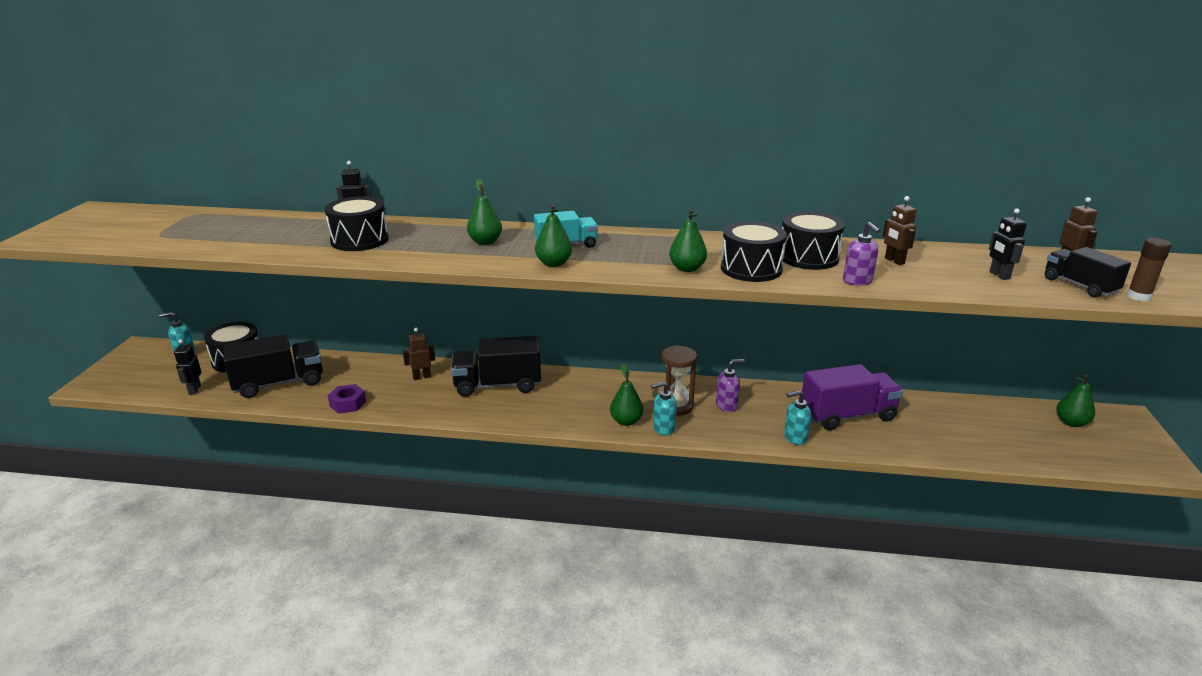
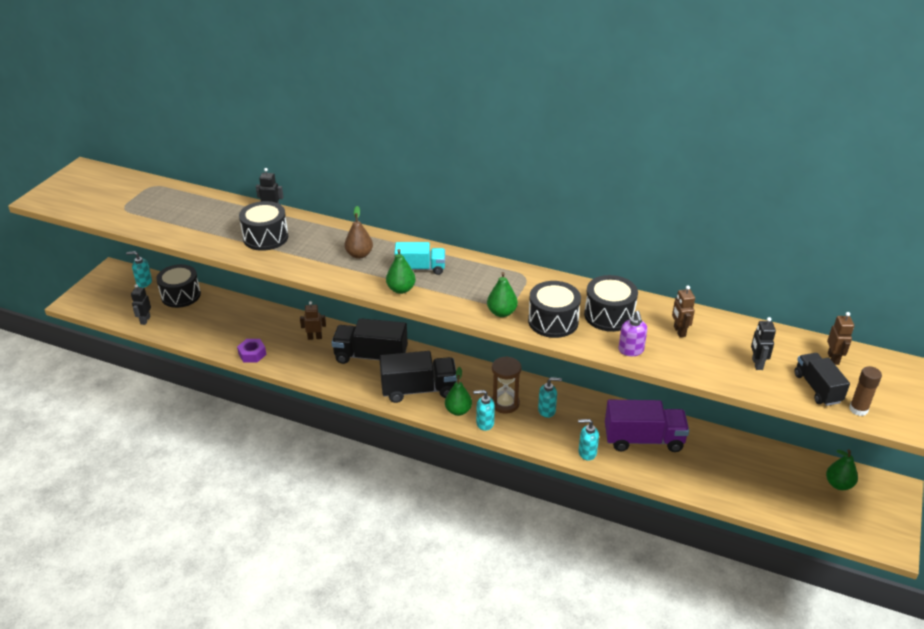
camera: 15 degrees right, 10 degrees up
(279, 383) = (207, 325): black truck -> black truck (418, 390)
(485, 242) = (359, 255): green pear -> brown pear
(726, 405) = (547, 410): purple soap dispenser -> turquoise soap dispenser

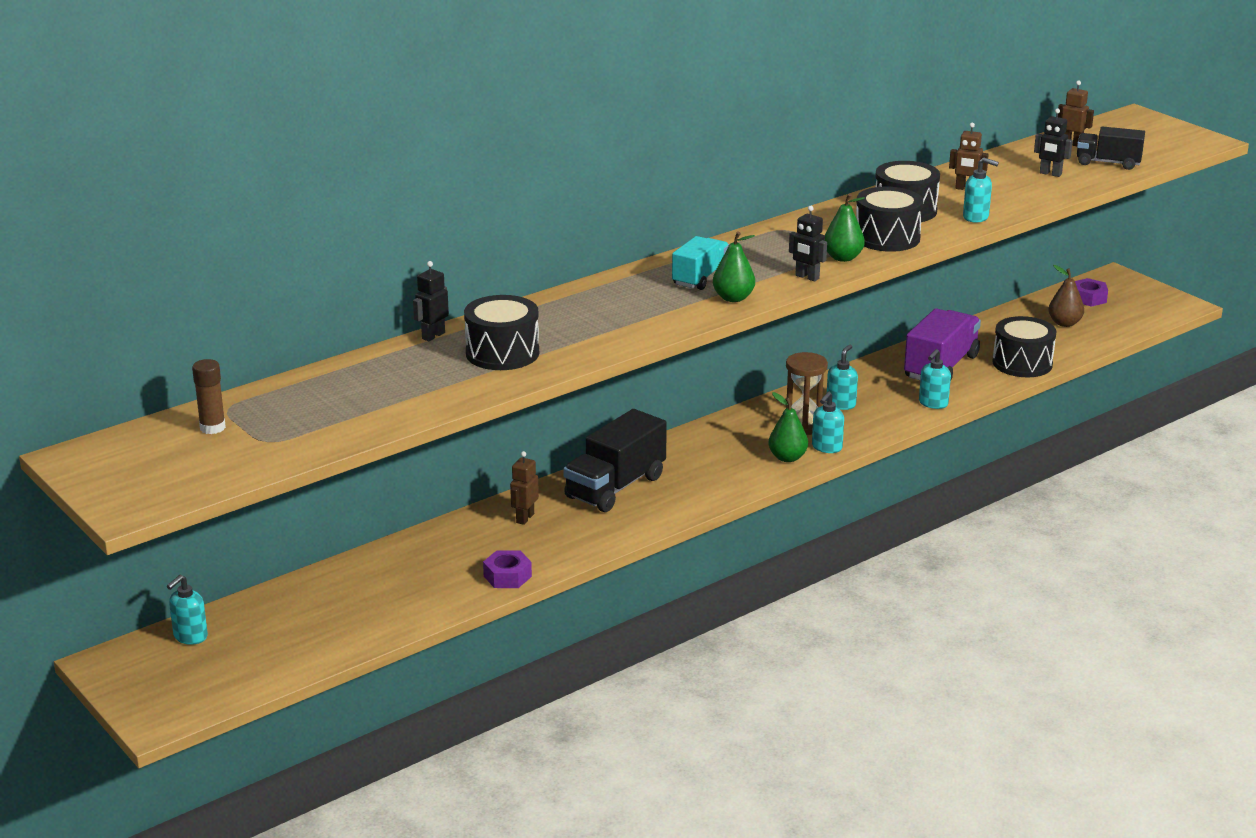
camera: 60 degrees left, 10 degrees down
(145, 320) = (304, 654): black robot -> black robot (807, 277)
(181, 295) = (275, 608): black drum -> black drum (1022, 363)
(359, 255) = (624, 304): brown pear -> brown pear (1064, 323)
(418, 390) = (721, 472): black truck -> none
(631, 350) = (976, 217): purple soap dispenser -> turquoise soap dispenser
(838, 484) = (1088, 298): green pear -> purple nut
(858, 409) = (1151, 158): brown glue stick -> brown glue stick (212, 428)

